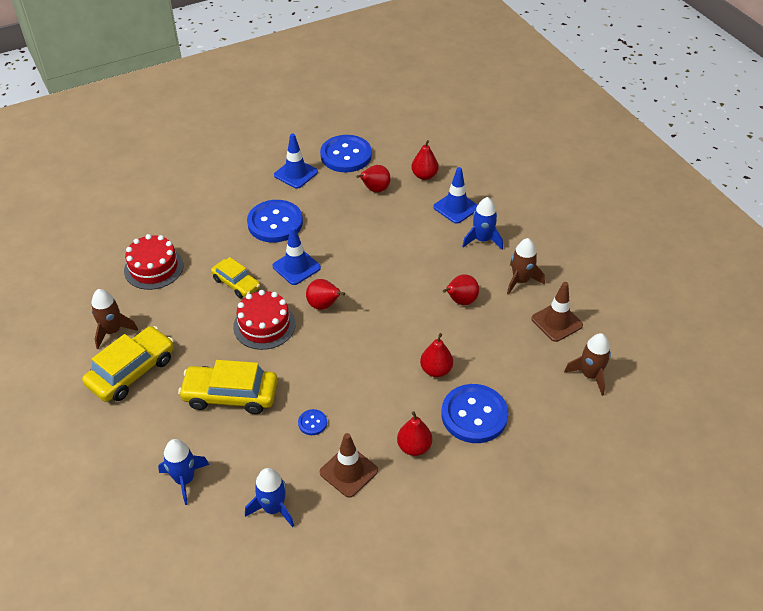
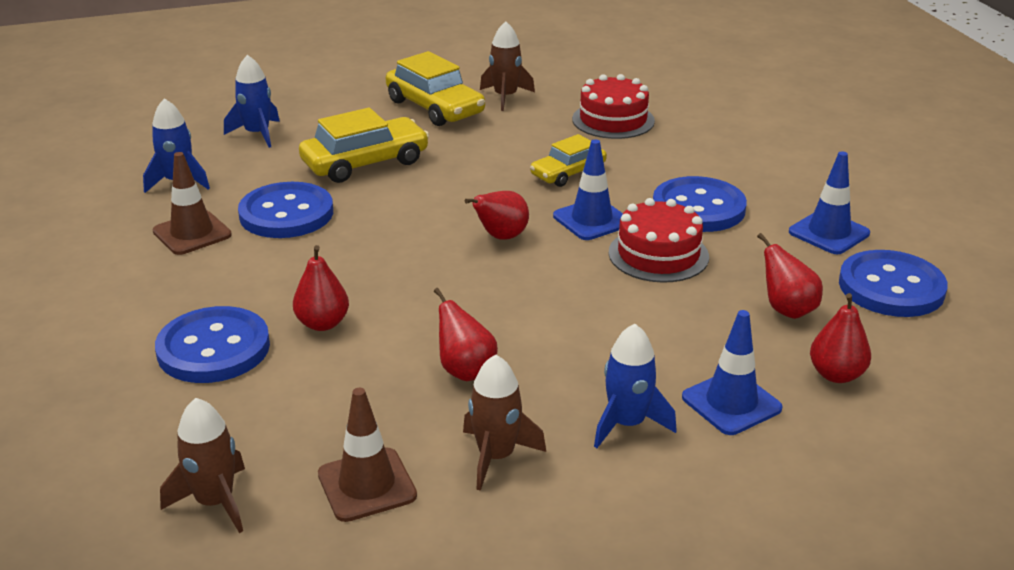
camera: 100 degrees right, 15 degrees down
(230, 395) = (365, 163): yellow car -> yellow car turned 45 degrees clockwise
(264, 325) = (478, 189): red cake -> red cake (658, 255)
(312, 423) = (286, 214): blue button -> blue button, size x2.31
(414, 447) = (194, 287): red pear -> none

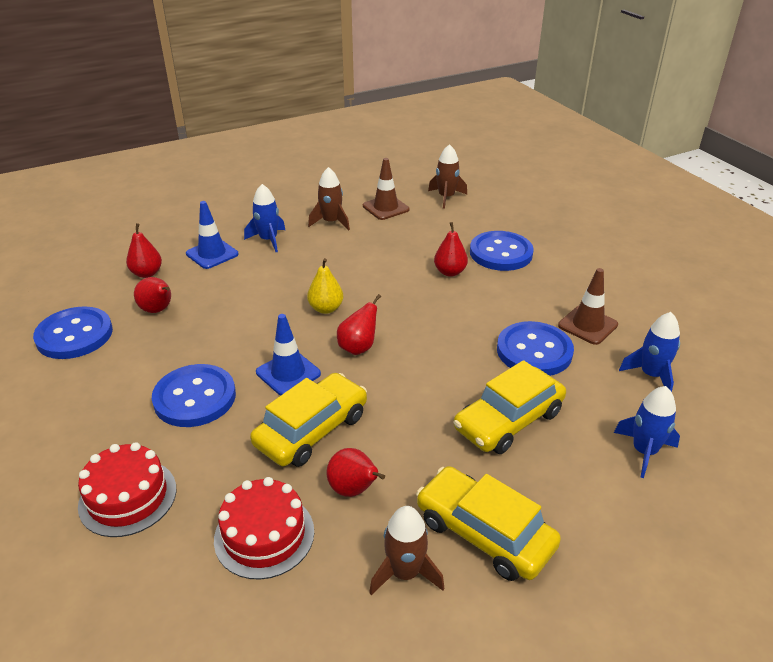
camera: 170 degrees right, 5 degrees up
(465, 371) = (356, 255): red pear -> red pear (354, 490)
(535, 287) = (326, 308): none -> yellow pear
(568, 173) = (312, 430): yellow car -> yellow car, size x1.59
(658, 255) = (237, 344): red cake -> red cake (128, 497)
(829, 233) = (92, 382): blue traffic cone -> none

